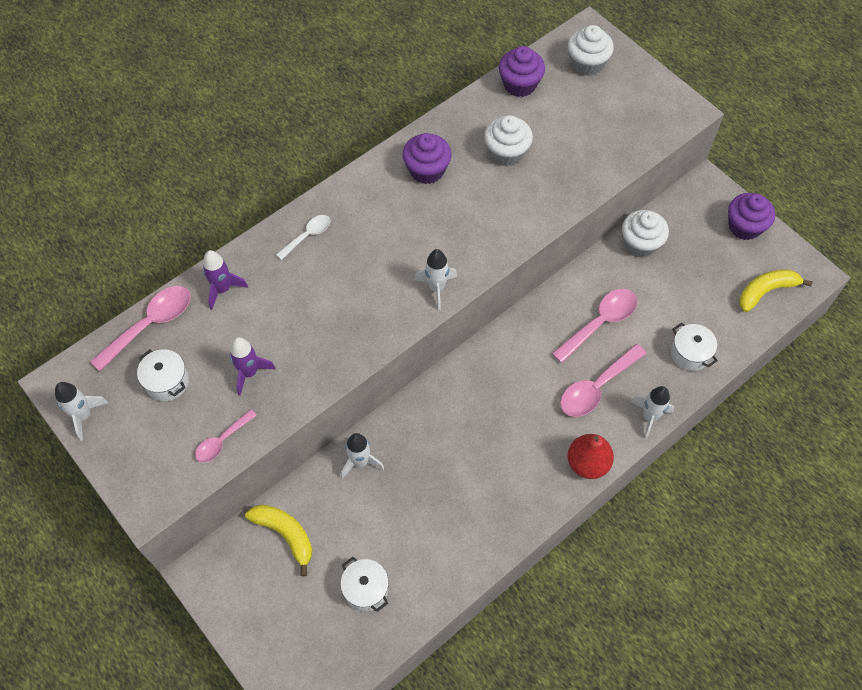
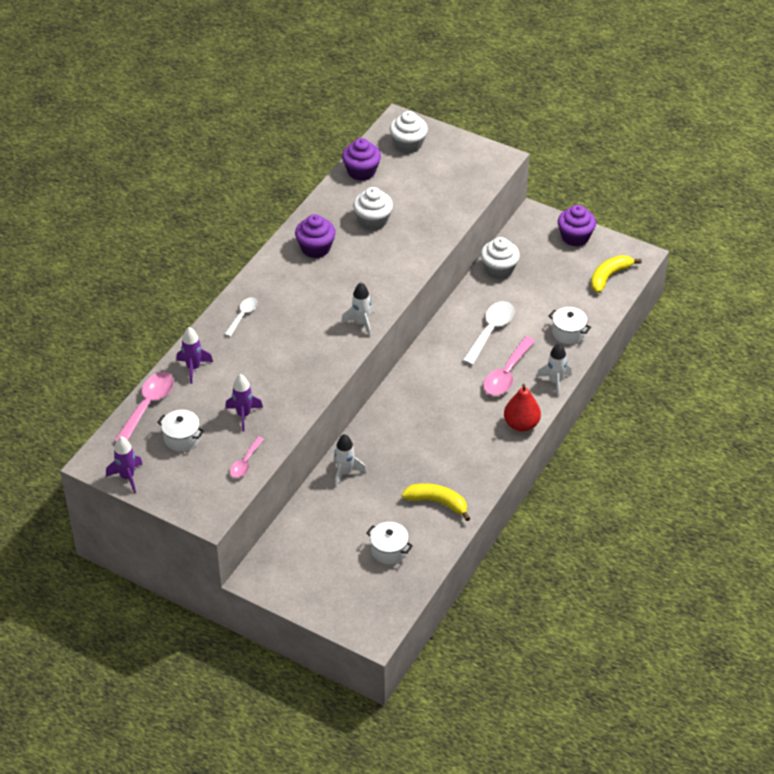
camera: 20 degrees left, 15 degrees down
(83, 416) = (127, 477): white rocket -> purple rocket
(285, 534) = (309, 535): yellow banana -> yellow banana (437, 502)
(600, 323) = (490, 331): pink spoon -> white spoon

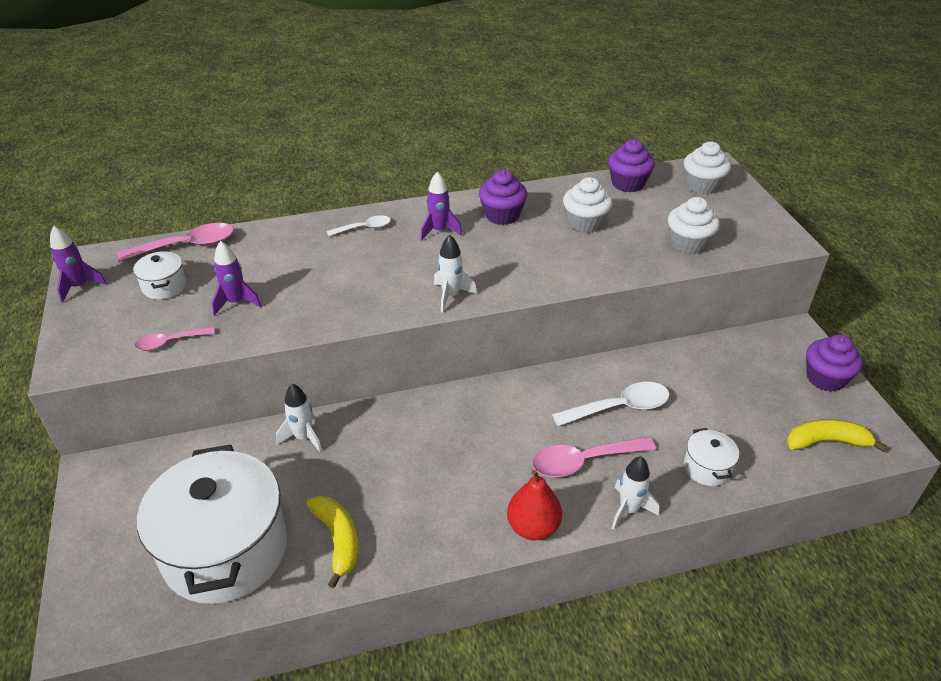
camera: 45 degrees right, 5 degrees down
(193, 368) = (264, 241): purple rocket -> purple rocket (439, 231)
(389, 550) = (225, 550): white pot -> white pot, size x2.39
(499, 269) = (699, 357): white cupcake -> white cupcake (688, 244)

